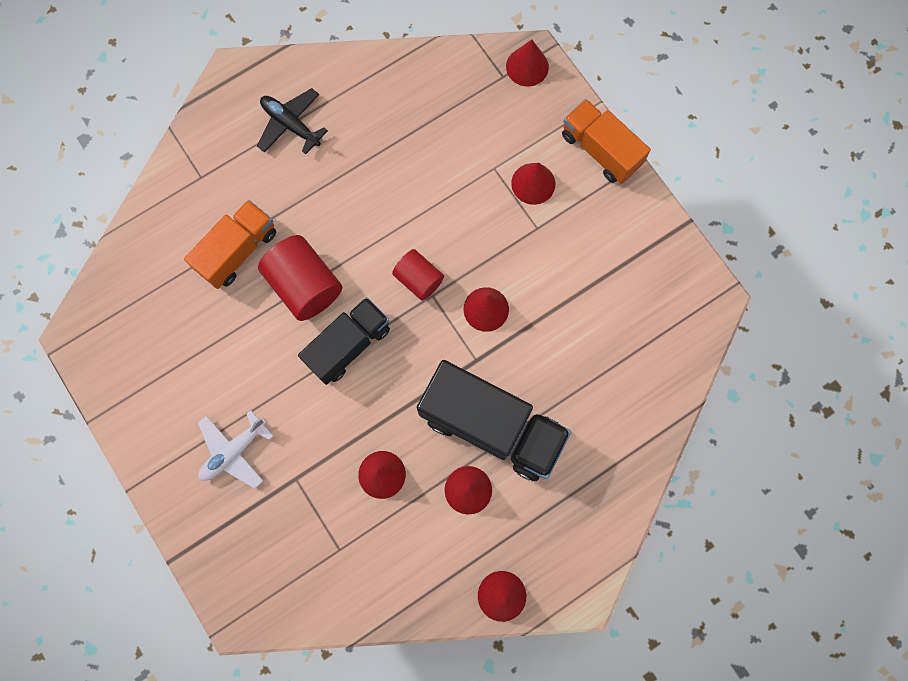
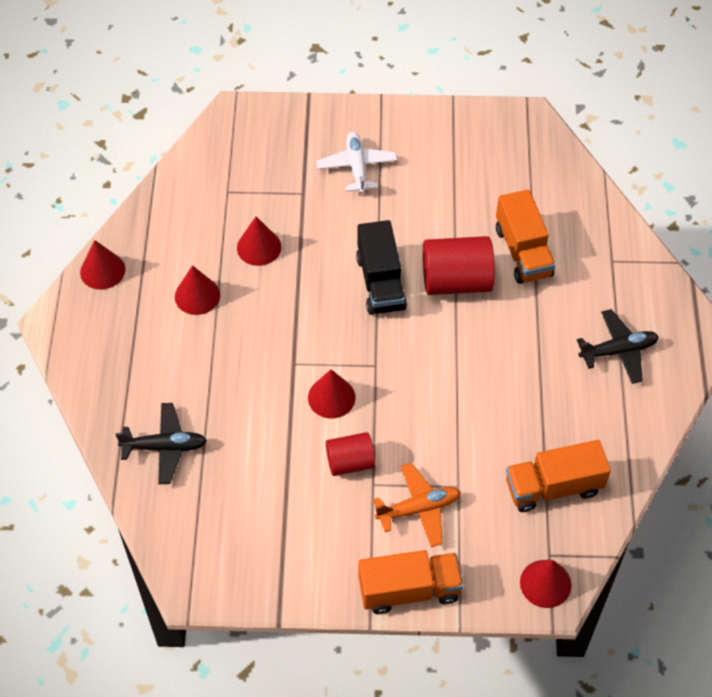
camera: 125 degrees right, 20 degrees down
(418, 279) = (398, 364): red cylinder -> red cylinder (350, 462)
(446, 104) = (553, 487): none -> orange truck
(491, 426) = (232, 341): black truck -> none
(533, 183) = (419, 509): red cone -> orange plane
(623, 405) = (165, 447): none -> black plane

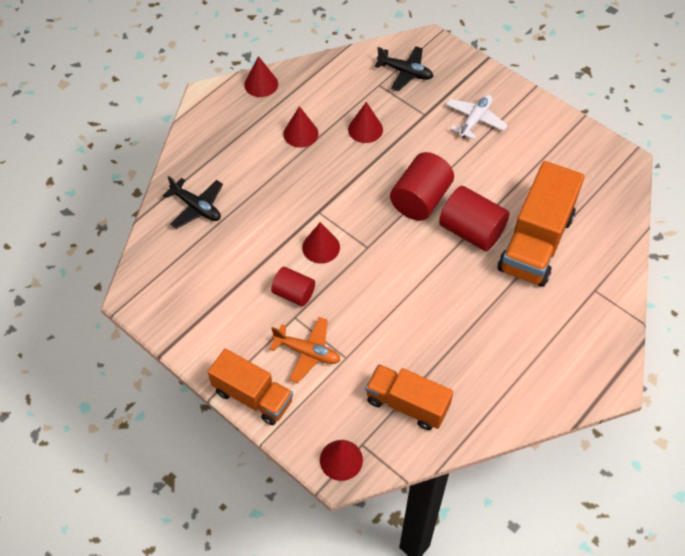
camera: 40 degrees right, 0 degrees up
(380, 283) = (420, 199): black truck -> red cylinder
(523, 252) = (535, 243): orange truck -> orange truck, size x1.54
(618, 351) = (540, 351): black plane -> black plane (405, 72)

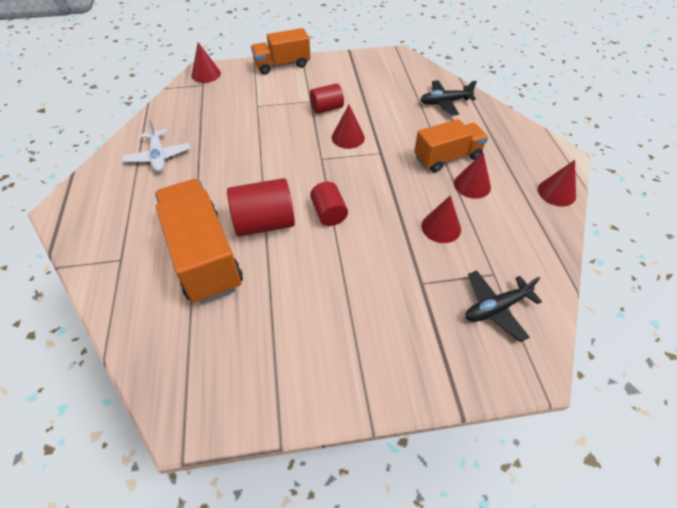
camera: 130 degrees right, 5 degrees down
(307, 352) = (280, 94): orange plane -> none
(407, 404) = (196, 111): orange truck -> orange truck (447, 158)
(420, 199) = (329, 213): red cylinder -> red cylinder, size x0.62
(475, 120) = (376, 320): white plane -> white plane (158, 156)

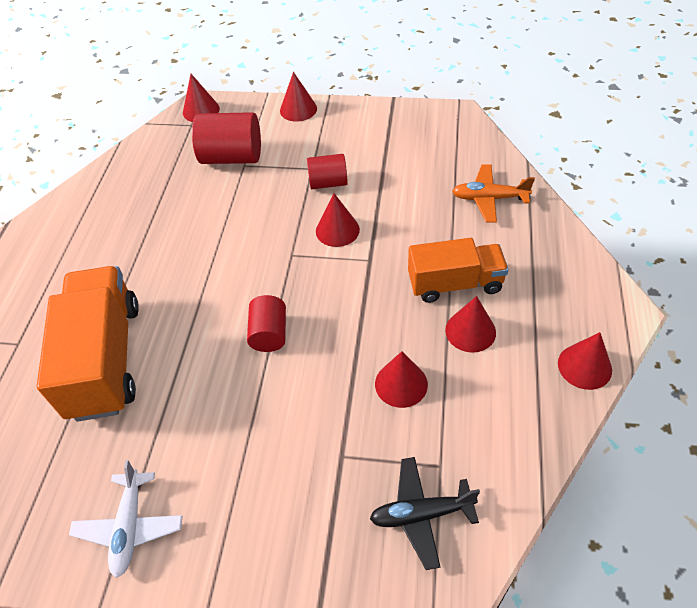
camera: 20 degrees right, 0 degrees up
(158, 156) = (105, 217): white plane -> white plane (130, 527)
(264, 223) = (189, 331): red cylinder -> red cylinder (232, 157)
(282, 65) = (298, 109): orange truck -> red cone
(444, 102) = (489, 198): black plane -> orange plane

